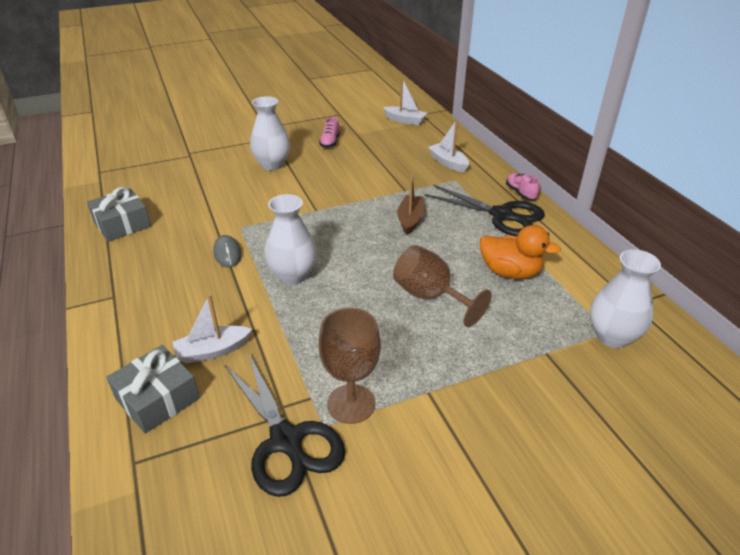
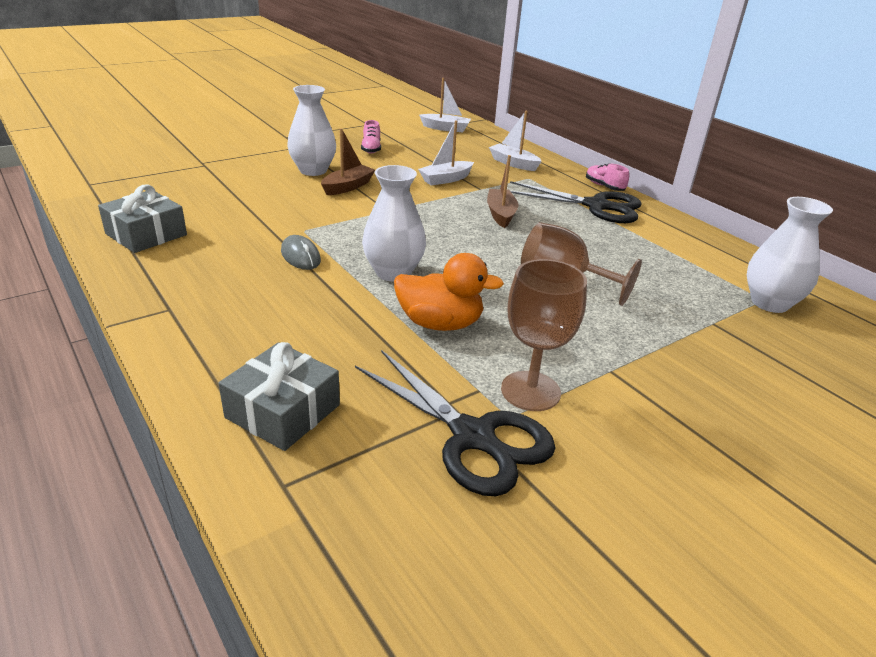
camera: 15 degrees left, 5 degrees down
(212, 351) = (331, 354): white boat -> white boat (446, 179)
(293, 183) = (348, 187): none -> brown boat
(510, 272) = (634, 255): orange duck -> orange duck (440, 323)

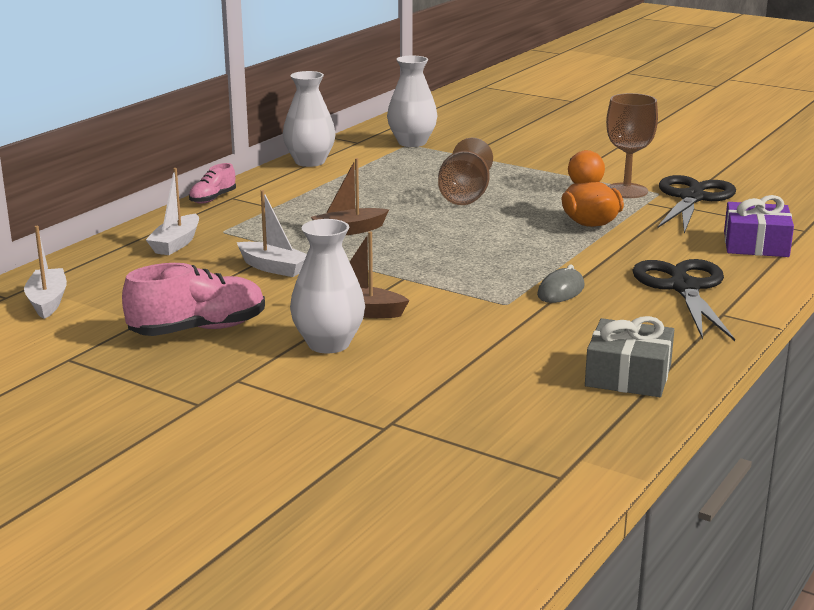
camera: 110 degrees left, 10 degrees down
(283, 411) = (756, 244): grey gift -> purple gift
(371, 149) = (198, 330): pink shoe -> pink shoe, size x1.83
(393, 272) = (535, 250): white vase -> white vase (310, 162)
(597, 206) = (277, 197): black scissors -> black scissors (684, 287)

